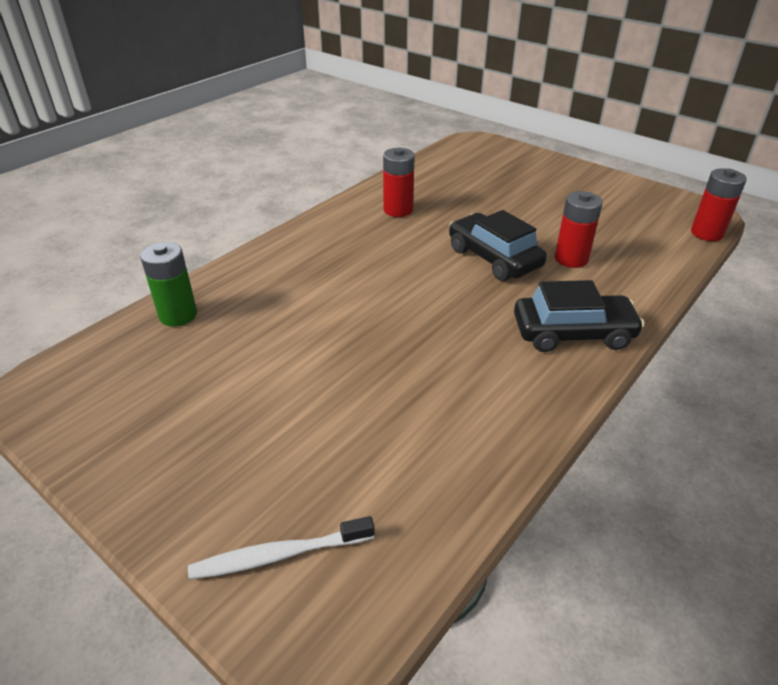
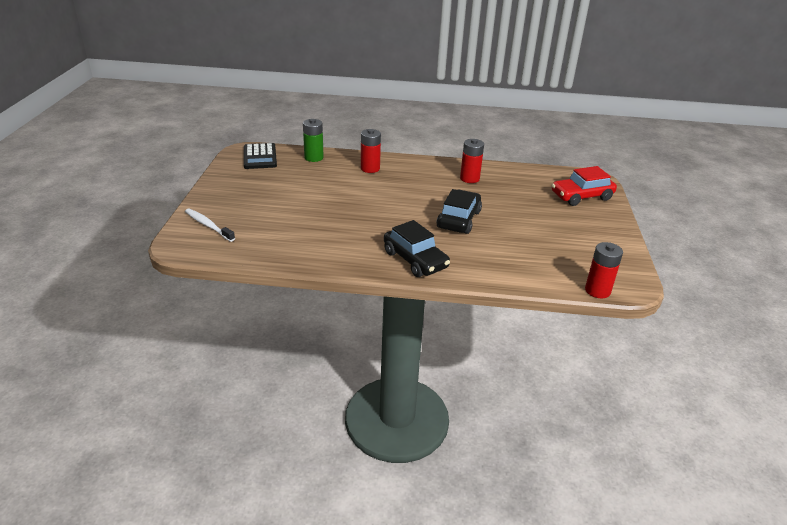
camera: 55 degrees right, 5 degrees down
(91, 377) = (260, 157): none -> black calculator
(507, 163) = (581, 196): none -> red car
(571, 259) = (491, 244): red battery -> red battery (370, 168)

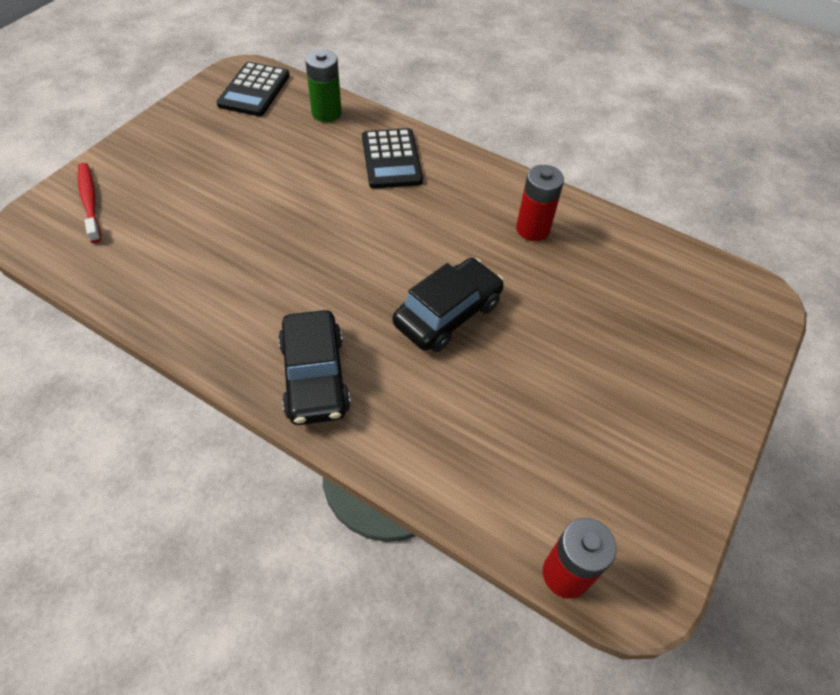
camera: 25 degrees right, 20 degrees up
(208, 225) = (90, 201): white toothbrush -> red toothbrush
(370, 168) = (391, 159): red battery -> black calculator
(581, 196) = (703, 334): red car -> none

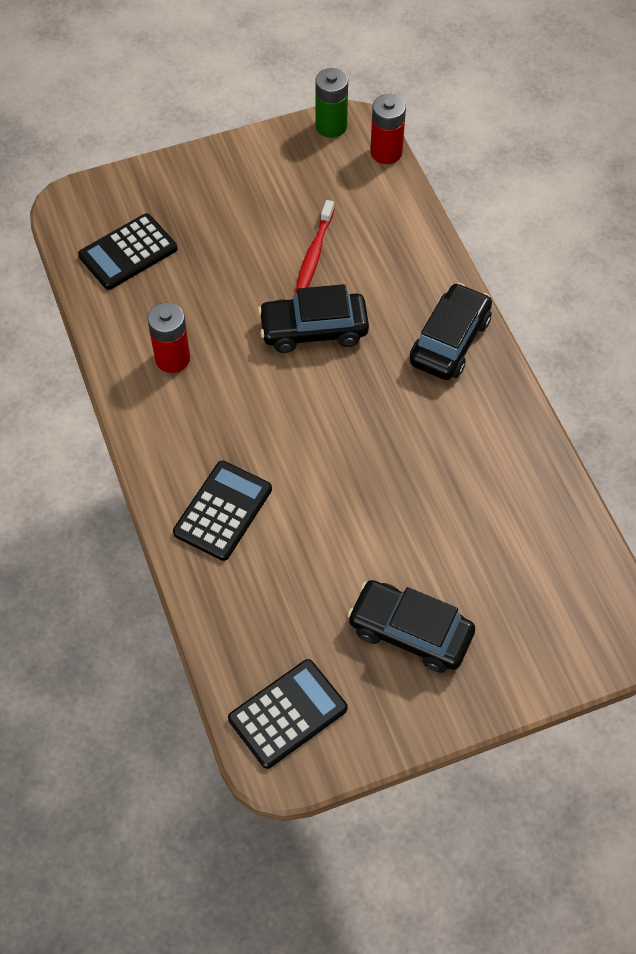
camera: 140 degrees left, 5 degrees up
(90, 201) = (550, 635): red toothbrush -> red toothbrush (314, 253)
(201, 158) = (410, 632): none -> black car
(326, 113) = (235, 620): green battery -> green battery (331, 126)
(666, 287) = (128, 252): none -> black calculator

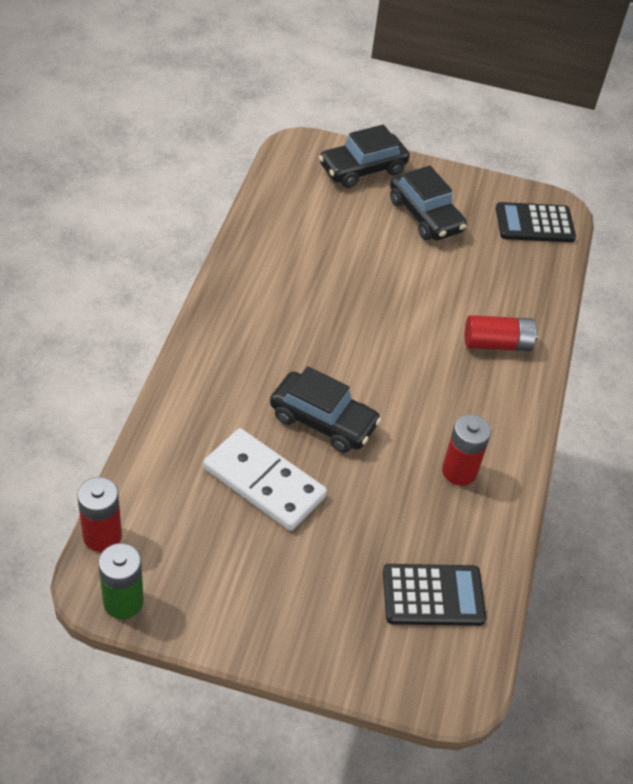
camera: 150 degrees left, 10 degrees down
(223, 511) = (497, 344): black calculator -> red battery
(314, 253) = (264, 482): red toothbrush -> white domino
(450, 341) = (226, 347): black car -> black car (362, 169)

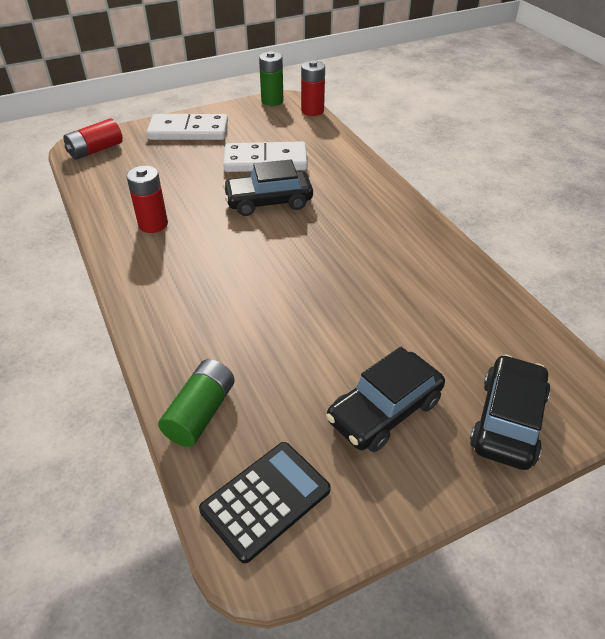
camera: 145 degrees right, 5 degrees down
(297, 613) = (188, 131): none -> white domino
(425, 216) = (384, 410): black car -> black car turned 60 degrees counterclockwise
(433, 595) = (121, 167): black calculator -> none
(497, 344) = (194, 324): red battery -> red battery (96, 150)
(538, 284) = (200, 413): none -> green battery

